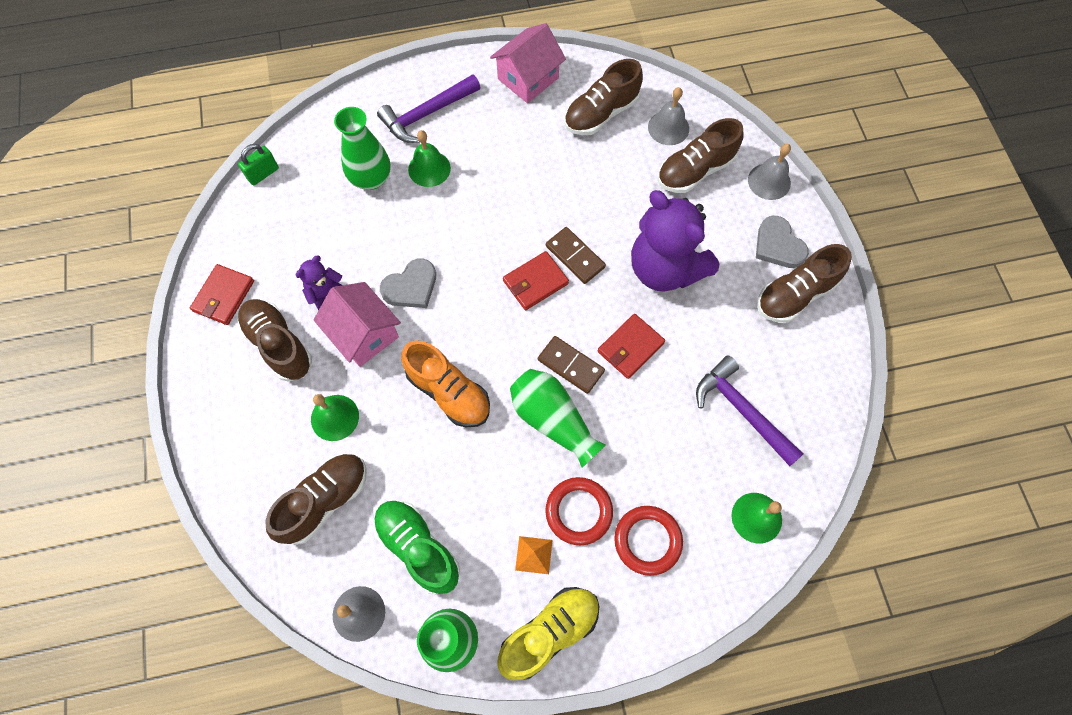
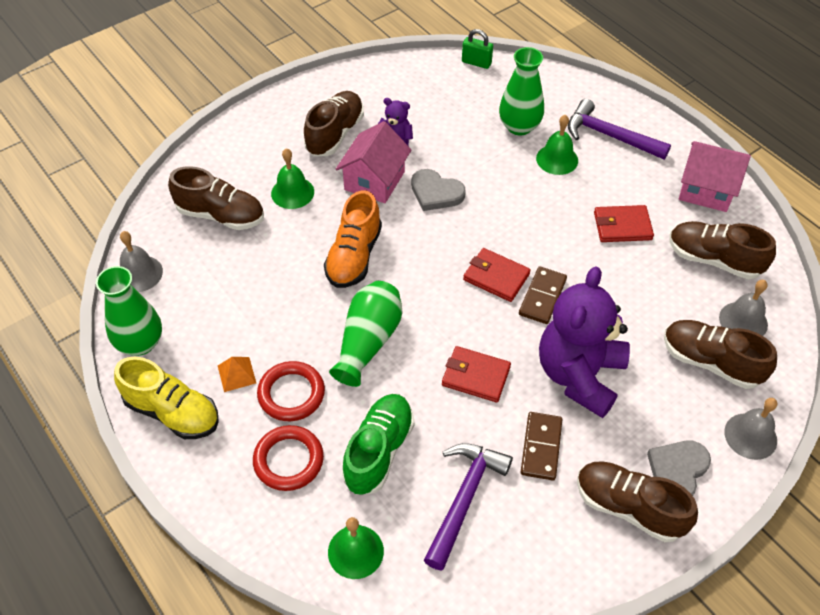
camera: 65 degrees right, 15 degrees down
(223, 296) = (357, 86): red wallet -> red wallet (622, 226)
(418, 547) = (208, 290): green shoe -> green shoe (379, 451)
(571, 365) = (429, 335): brown domino -> brown domino (541, 447)

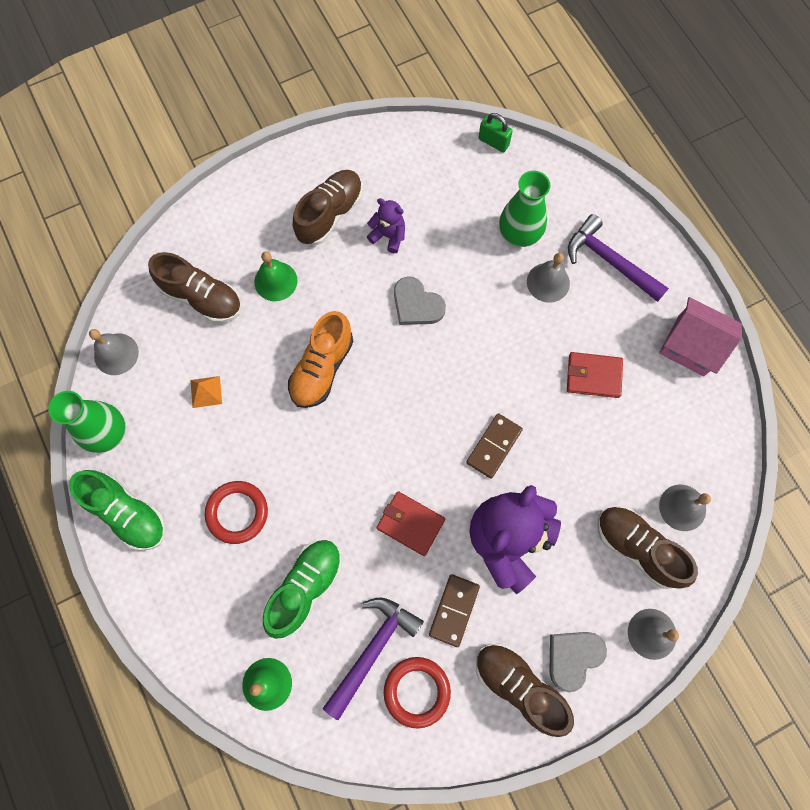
camera: 10 degrees right, 20 degrees up
(173, 412) = (128, 513): yellow shoe -> green shoe
(236, 374) = (191, 482): orange pyramid -> orange pyramid (206, 391)
(288, 460) = (223, 582): red ring -> red ring (417, 691)
(368, 341) = (318, 468): green vase -> none
(374, 180) = (359, 279): pink house -> none
(496, 277) = (454, 415): red wallet -> none
(557, 159) = (548, 282): green bell -> grey bell
(713, 260) = (674, 431): brown shoe -> none

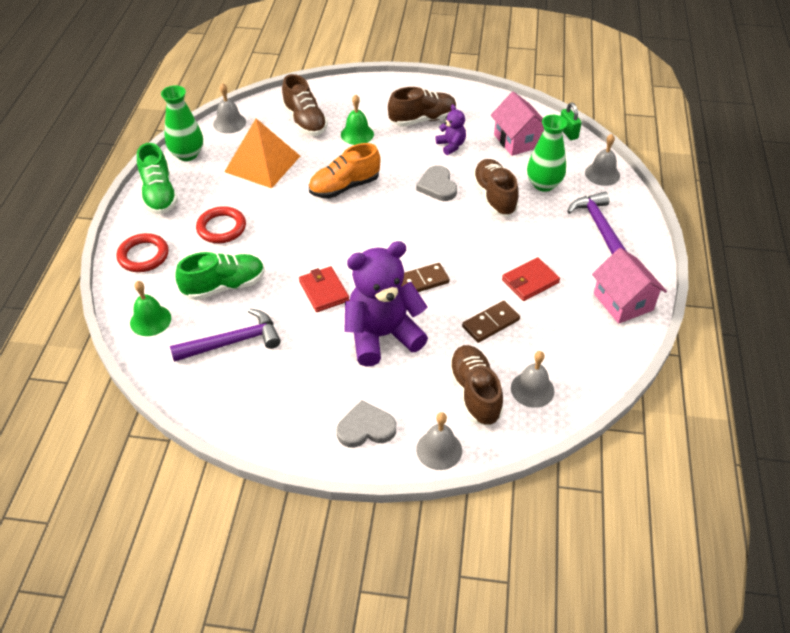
camera: 35 degrees right, 25 degrees down
(206, 391) = (262, 163): orange pyramid -> orange pyramid, size x2.44
(417, 691) = (239, 381): red ring -> red ring (143, 255)
(451, 185) = (518, 140): none -> pink house
(454, 610) = (307, 352): brown domino -> brown domino (491, 323)
(518, 686) = (310, 420): brown shoe -> brown shoe (494, 197)
(548, 282) = (542, 217): grey bell -> grey bell (602, 174)
(593, 376) = (530, 281): red wallet -> red wallet turned 75 degrees counterclockwise

